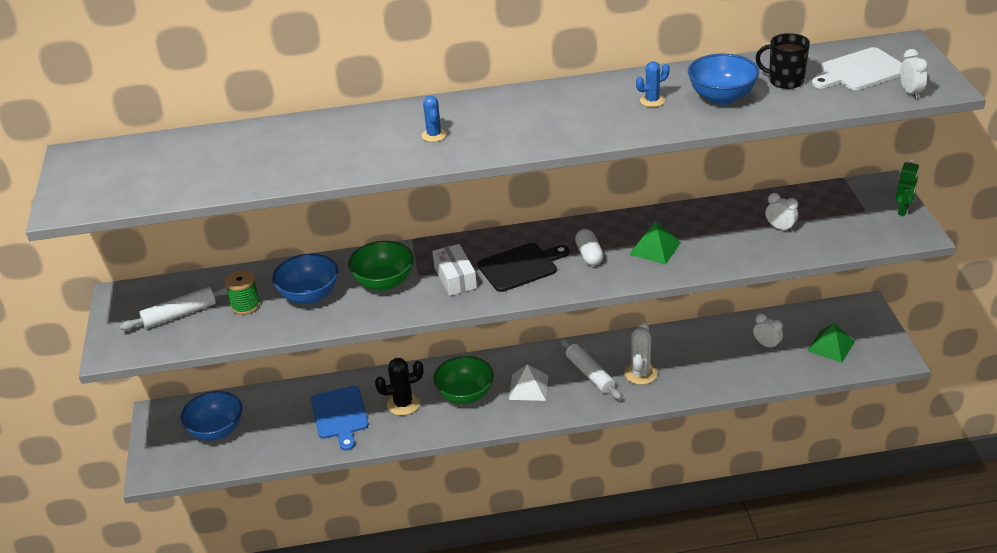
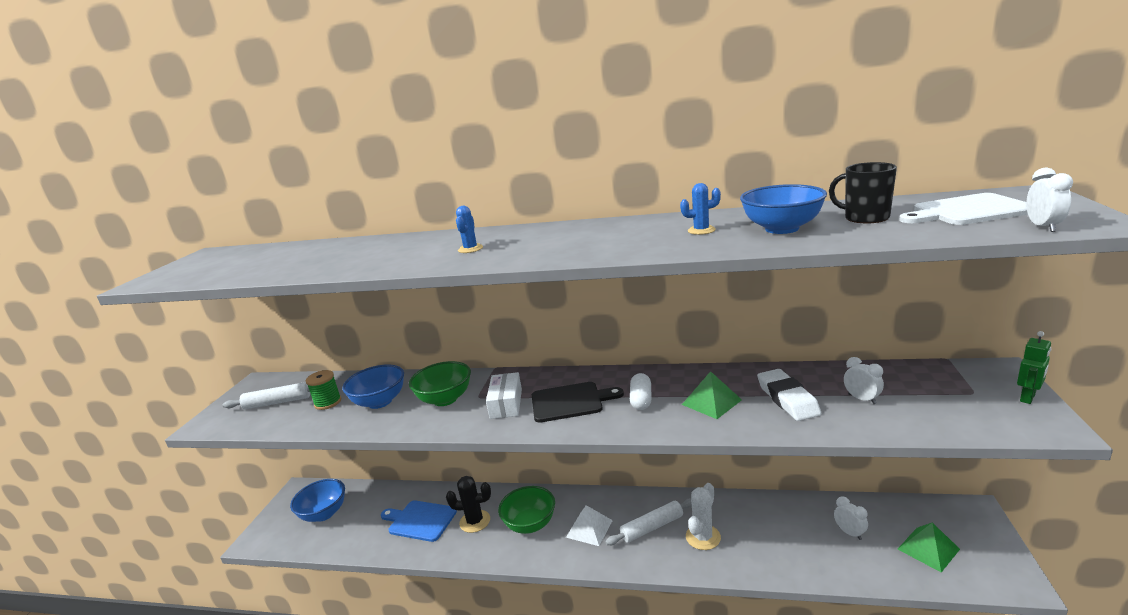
camera: 20 degrees right, 15 degrees down
(340, 415) = (420, 520): blue cutting board -> blue cutting board turned 105 degrees clockwise
(590, 374) = (652, 527): white rolling pin -> white rolling pin turned 75 degrees clockwise
(719, 236) = (787, 399): none -> white eraser

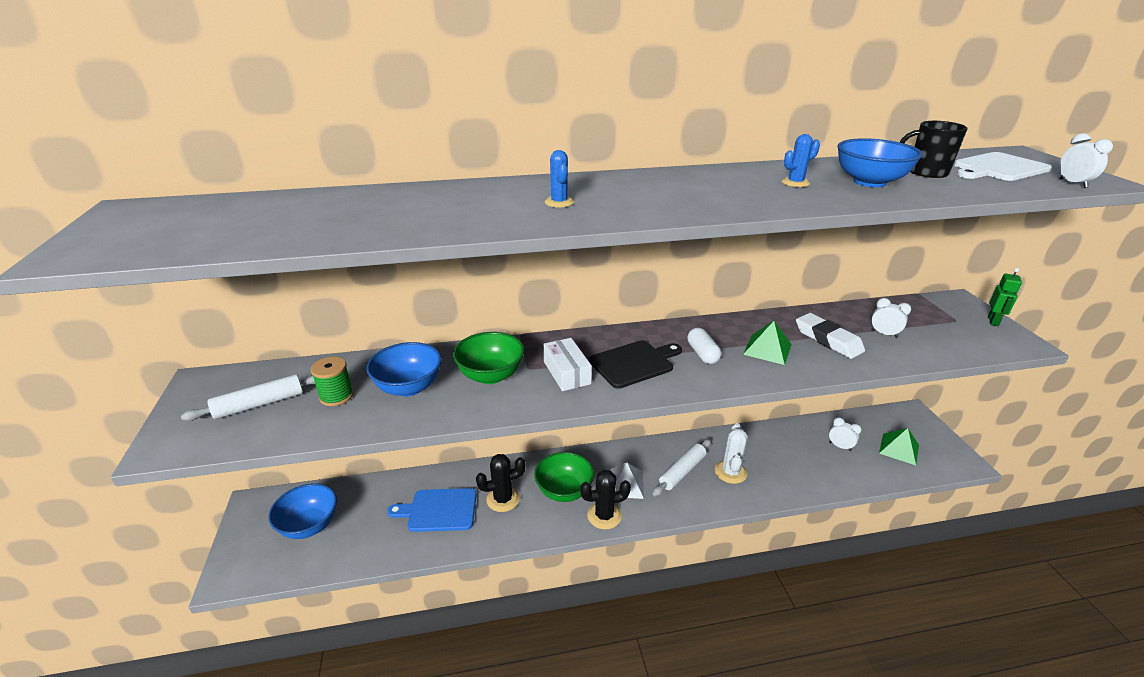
camera: 25 degrees left, 10 degrees up
(553, 554) = (604, 516): none -> black cactus

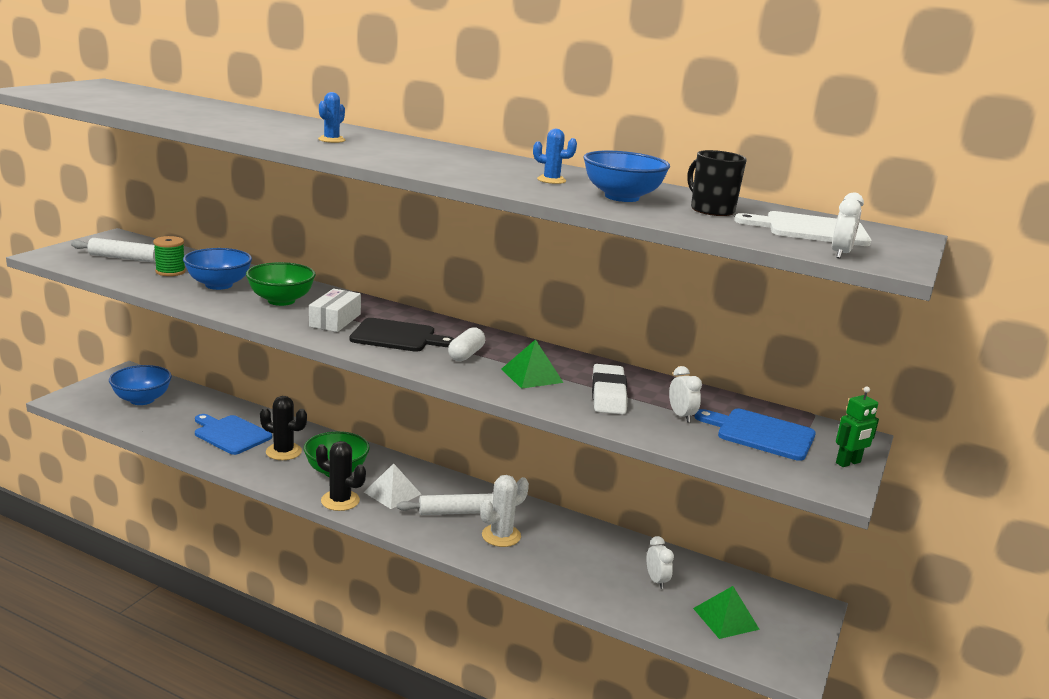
camera: 35 degrees right, 10 degrees down
(932, 324) = (761, 434): none -> blue cutting board

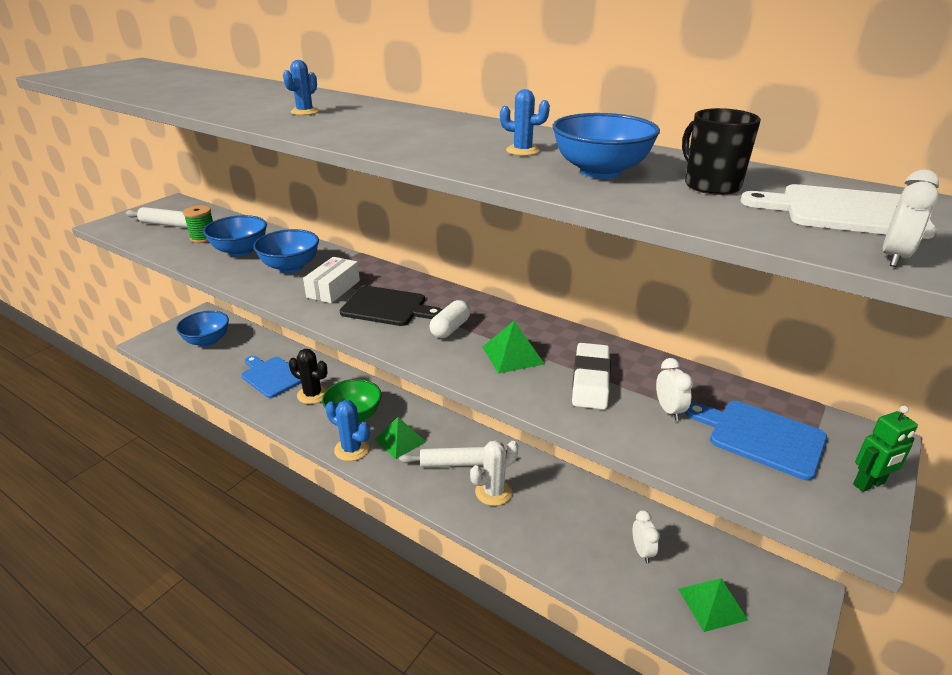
camera: 10 degrees right, 10 degrees up
(281, 300) = (290, 267): green bowl -> blue bowl
(340, 500) = (351, 449): black cactus -> blue cactus
(392, 493) = (400, 440): white pyramid -> green pyramid

